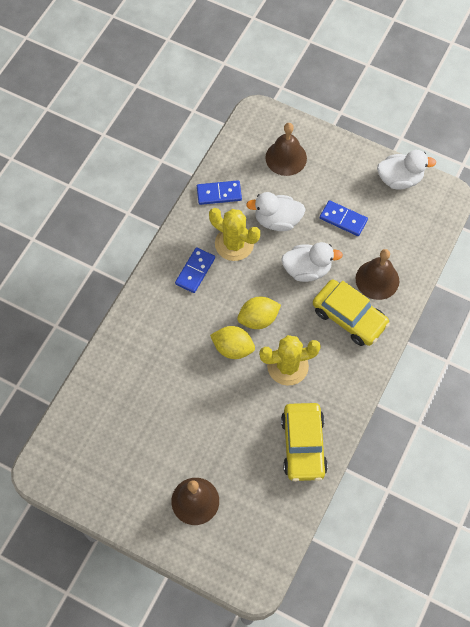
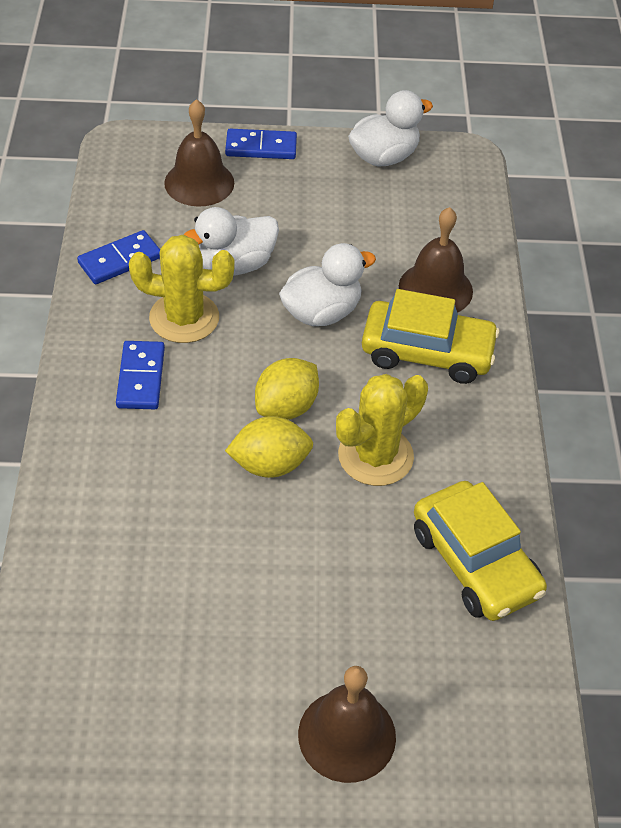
camera: 30 degrees left, 15 degrees down
(343, 219) = (335, 230): blue domino -> blue domino (261, 147)

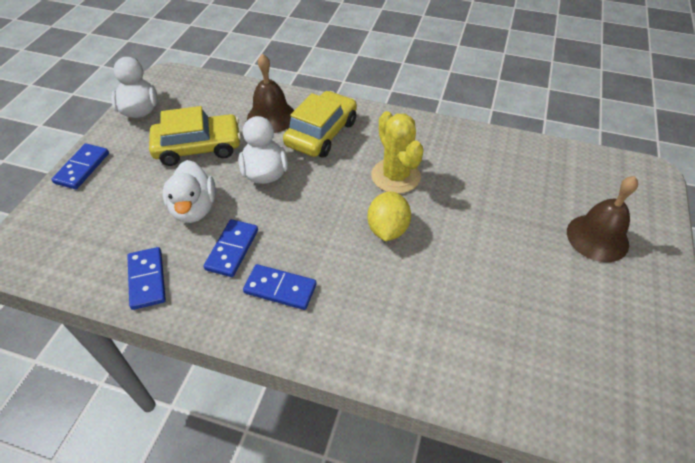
camera: 70 degrees left, 0 degrees up
(184, 318) = (232, 249): yellow cactus -> blue domino
(199, 182) = (93, 211): brown bell -> none
(286, 407) = (341, 210): yellow lemon -> none
(475, 562) = (483, 153): yellow car -> yellow car (198, 147)

